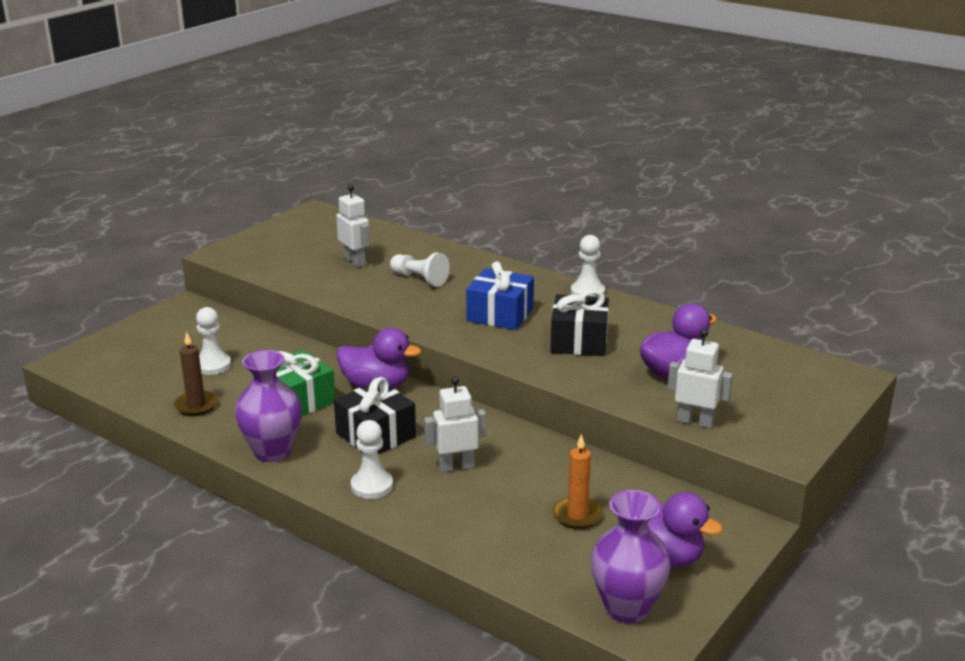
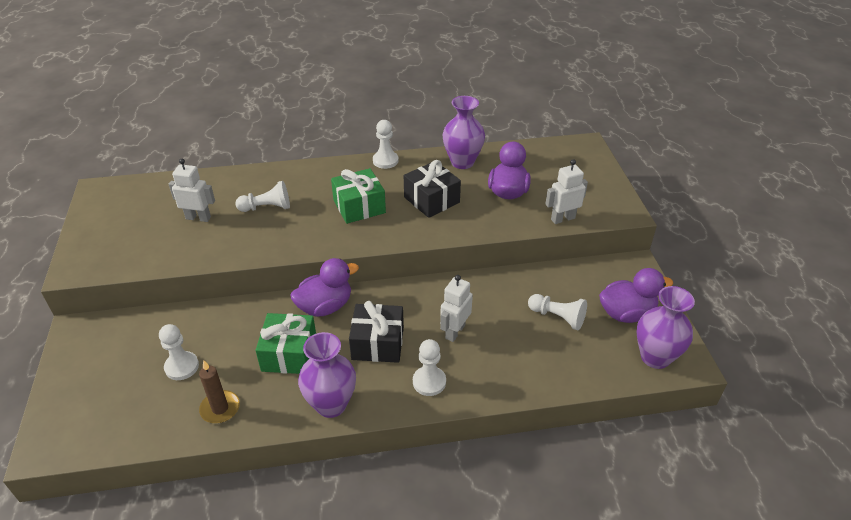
camera: 45 degrees left, 15 degrees up
(500, 314) = (359, 206): blue gift -> green gift
(577, 515) = (557, 317): orange candle -> white pawn
(667, 327) = (462, 162): none -> purple vase

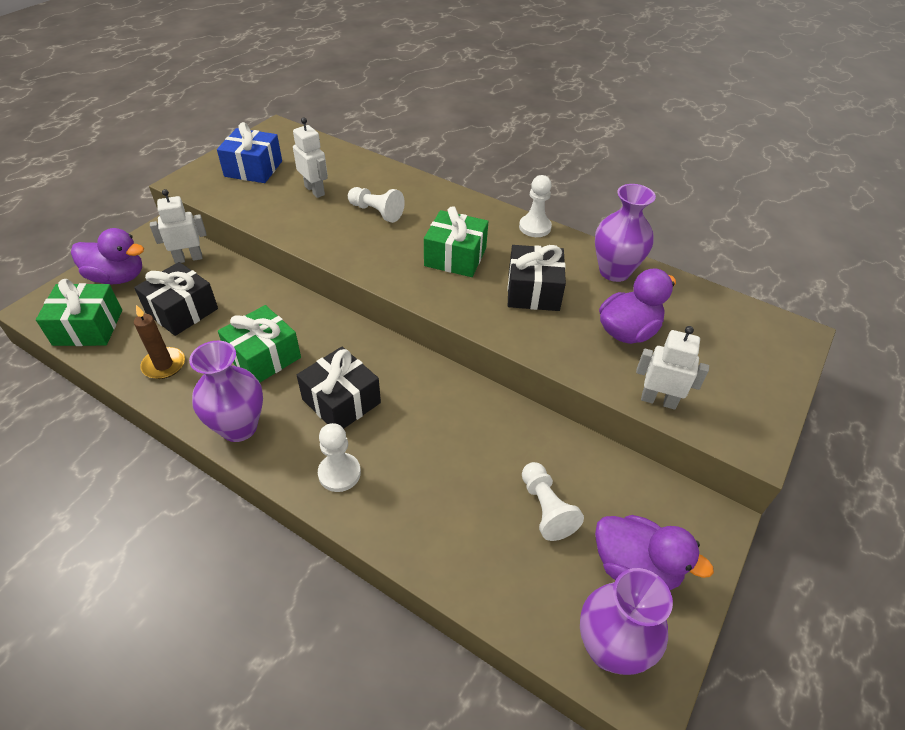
camera: 40 degrees right, 5 degrees up
(115, 428) = (88, 327): none -> green gift
(122, 229) = (253, 169): none -> blue gift
(182, 367) = (182, 311): white pawn -> black gift
(325, 306) = (340, 335): purple duck -> purple duck (117, 277)
(455, 331) = (422, 442): white robot -> white robot (188, 258)

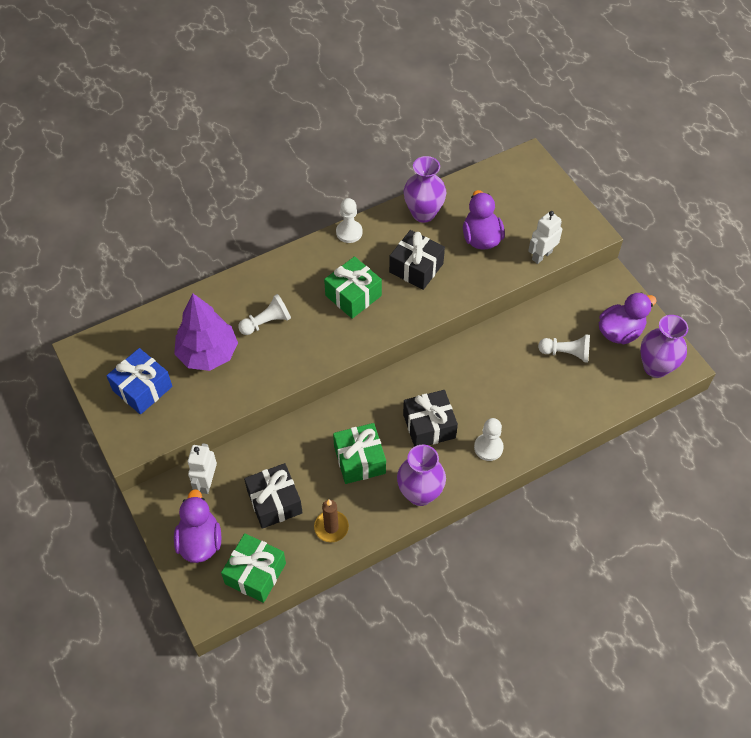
camera: 60 degrees left, 10 degrees up
(117, 277) = (200, 541): purple duck -> purple duck turned 45 degrees counterclockwise
(315, 190) = (208, 354): white robot -> purple tree

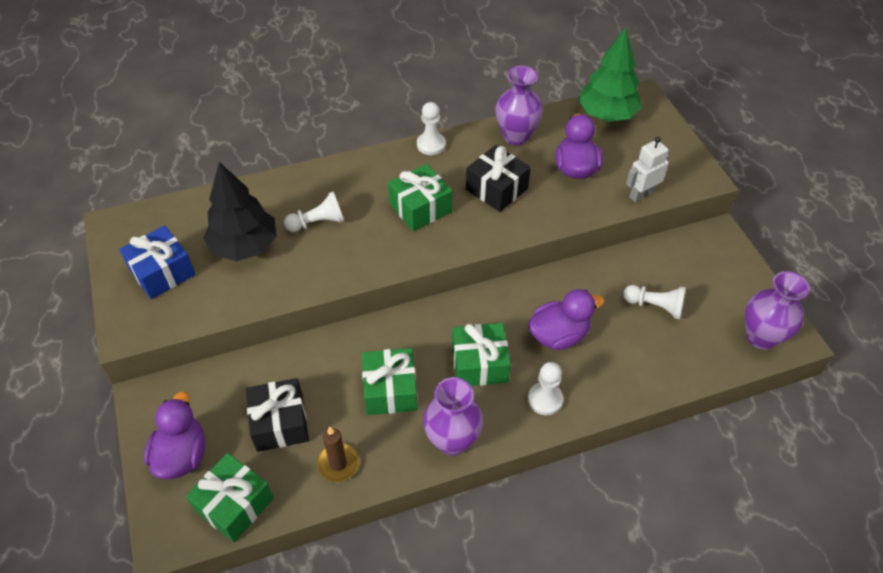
camera: 10 degrees right, 5 degrees down
(206, 482) = (209, 388): white robot -> none
(208, 354) = (245, 246): purple tree -> black tree
(429, 426) = (479, 364): black gift -> green gift
(500, 180) = (607, 114): none -> green tree
(620, 332) = (722, 292): purple duck -> purple duck (559, 335)

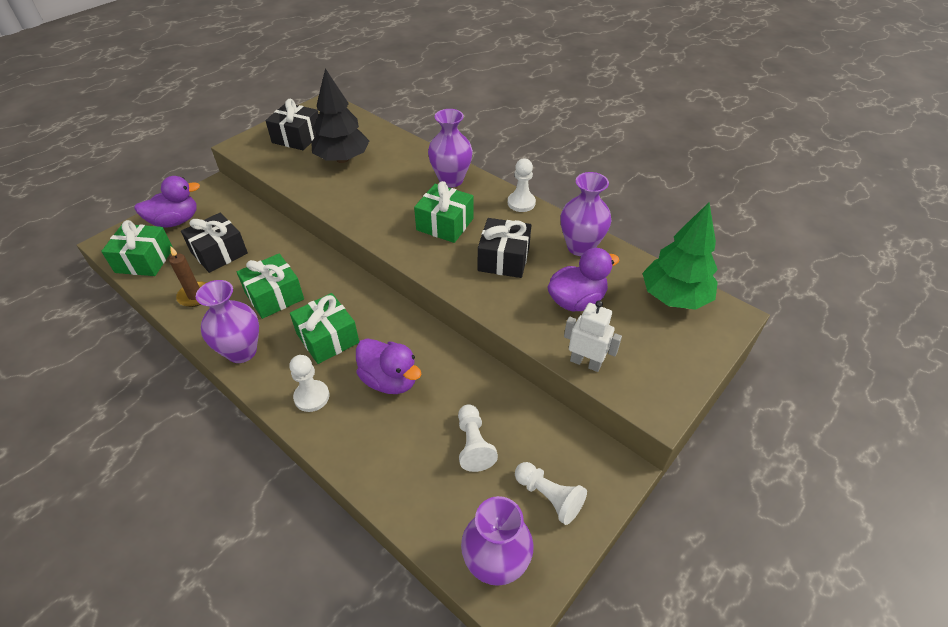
camera: 60 degrees right, 5 degrees down
(162, 272) = (297, 137): blue gift -> black gift
(318, 222) = (389, 181): white pawn -> white pawn (549, 497)
(357, 176) = (451, 180): none -> purple vase

